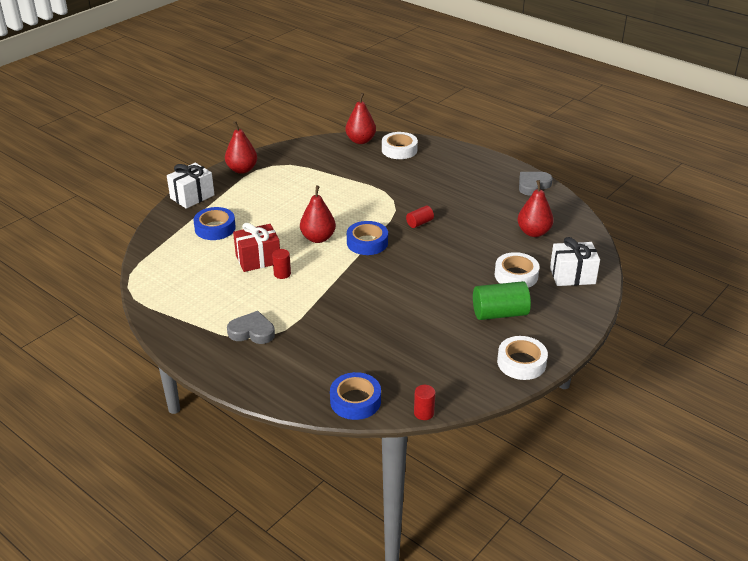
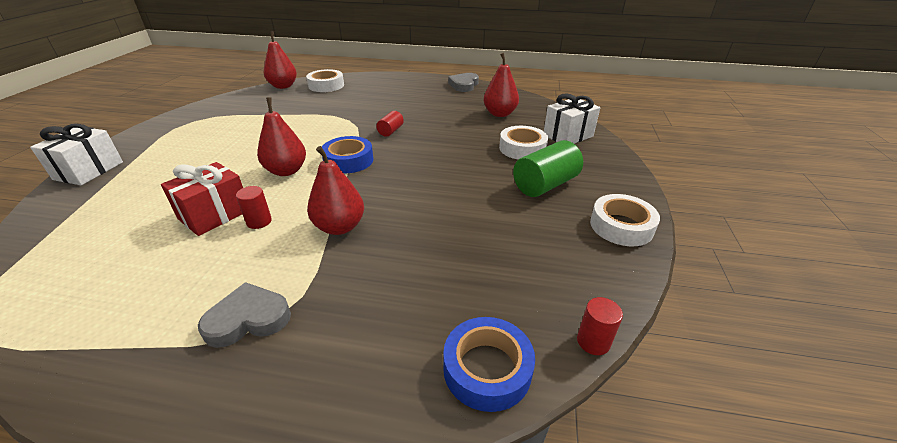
camera: 30 degrees left, 0 degrees up
(215, 228) = (134, 196): blue tape -> none
(242, 169) = (155, 131): red pear -> red pear (339, 227)

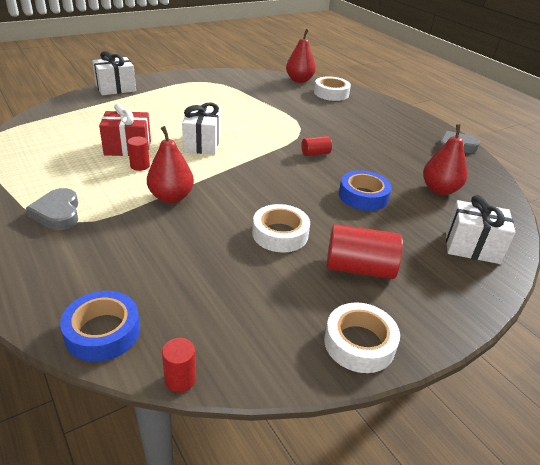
camera: 45 degrees right, 0 degrees up
(248, 319) = (57, 213): grey heart -> grey heart turned 135 degrees counterclockwise
(286, 171) = (202, 143): red pear -> white gift
(348, 160) = (248, 158): blue tape -> blue tape (363, 196)
(522, 148) = (399, 229): white tape -> white tape (280, 234)
(545, 185) = (359, 268): green cylinder -> red cylinder

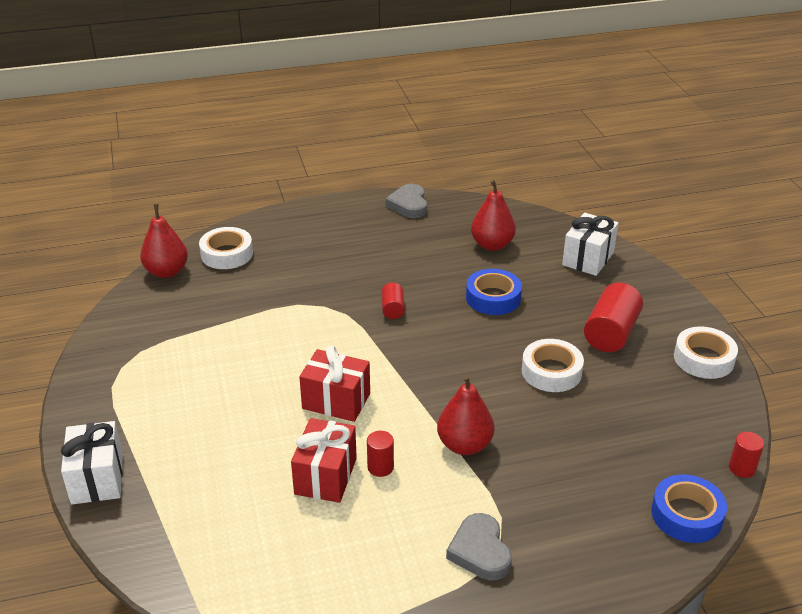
camera: 70 degrees left, 0 degrees up
(57, 213) = (480, 551): grey heart -> grey heart turned 75 degrees clockwise
(202, 143) = (336, 401): white gift -> red gift

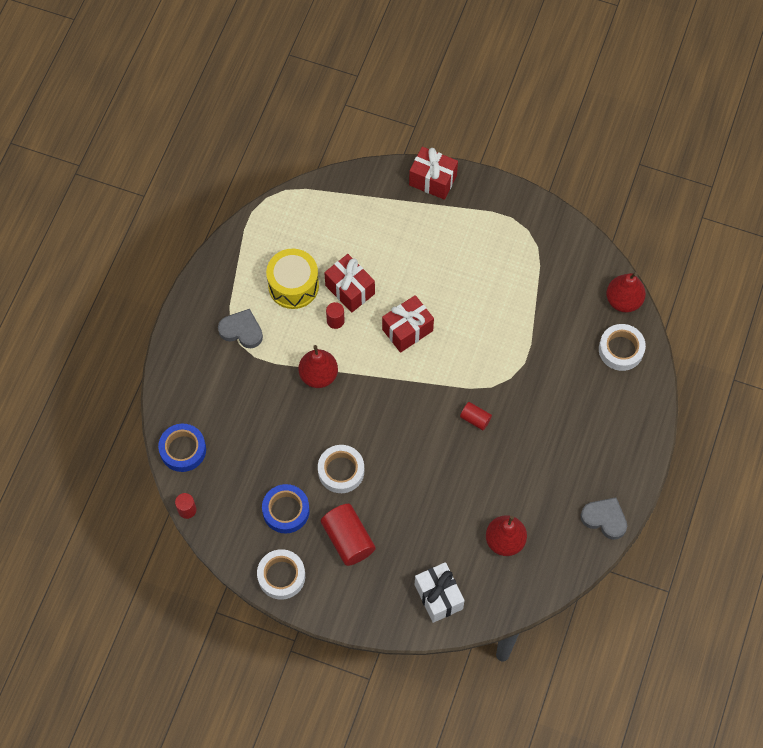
camera: 125 degrees right, 30 degrees up
(97, 478) = (432, 180): white gift -> red gift
(367, 534) = (293, 285): none -> yellow drum
(493, 298) = (440, 492): blue tape -> blue tape (286, 511)

